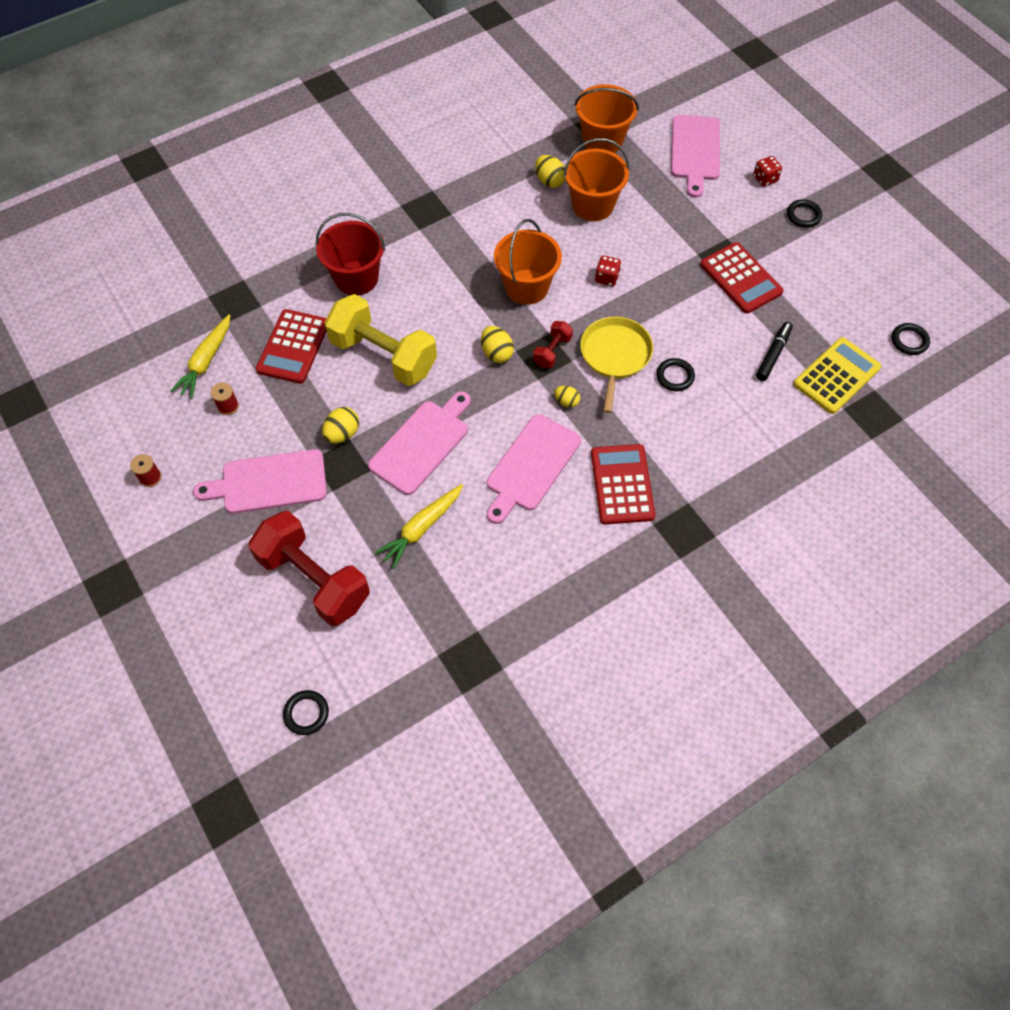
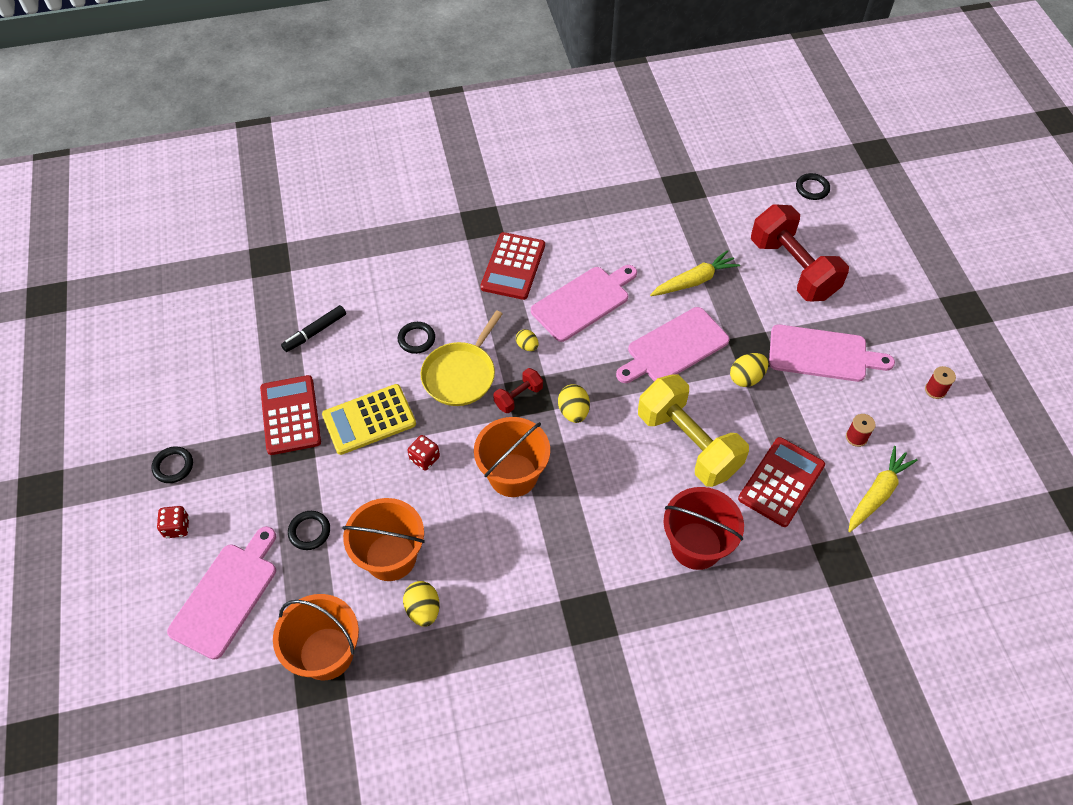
camera: 160 degrees left, 5 degrees down
(836, 376) = (274, 297): yellow calculator -> yellow calculator (369, 419)
(909, 341) = (186, 308): black ring -> black ring (309, 531)

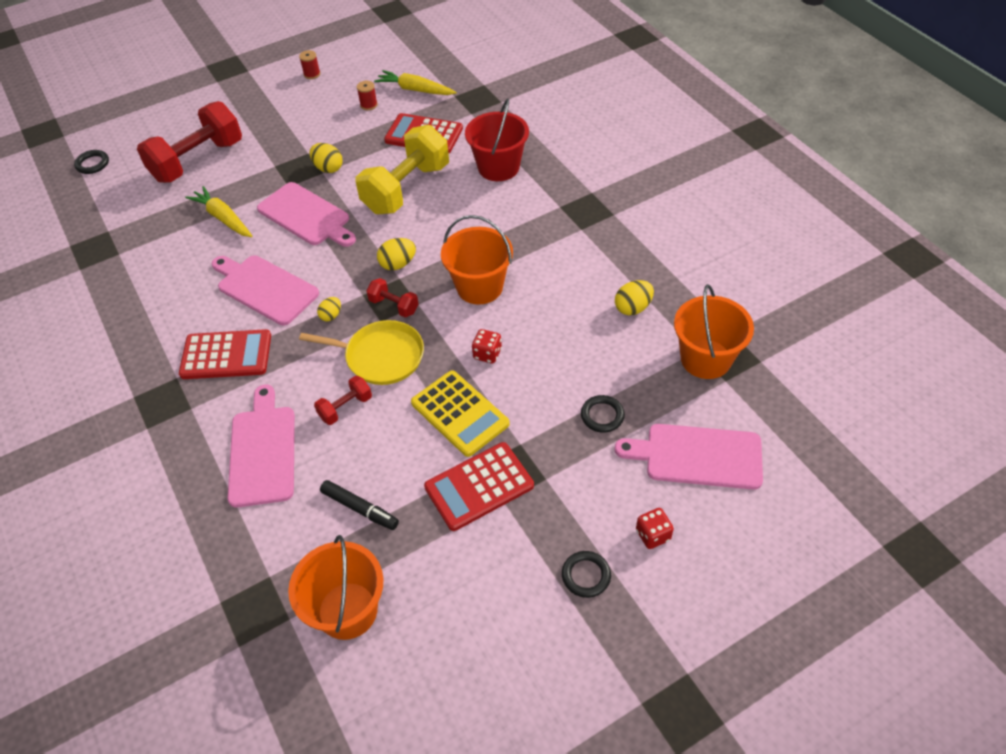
camera: 105 degrees left, 5 degrees down
(390, 557) = (597, 345): orange bucket -> orange bucket (347, 610)
(416, 339) = (345, 408): black ring -> red dumbbell
(822, 354) = (291, 132): pink cutting board -> pink cutting board (263, 451)

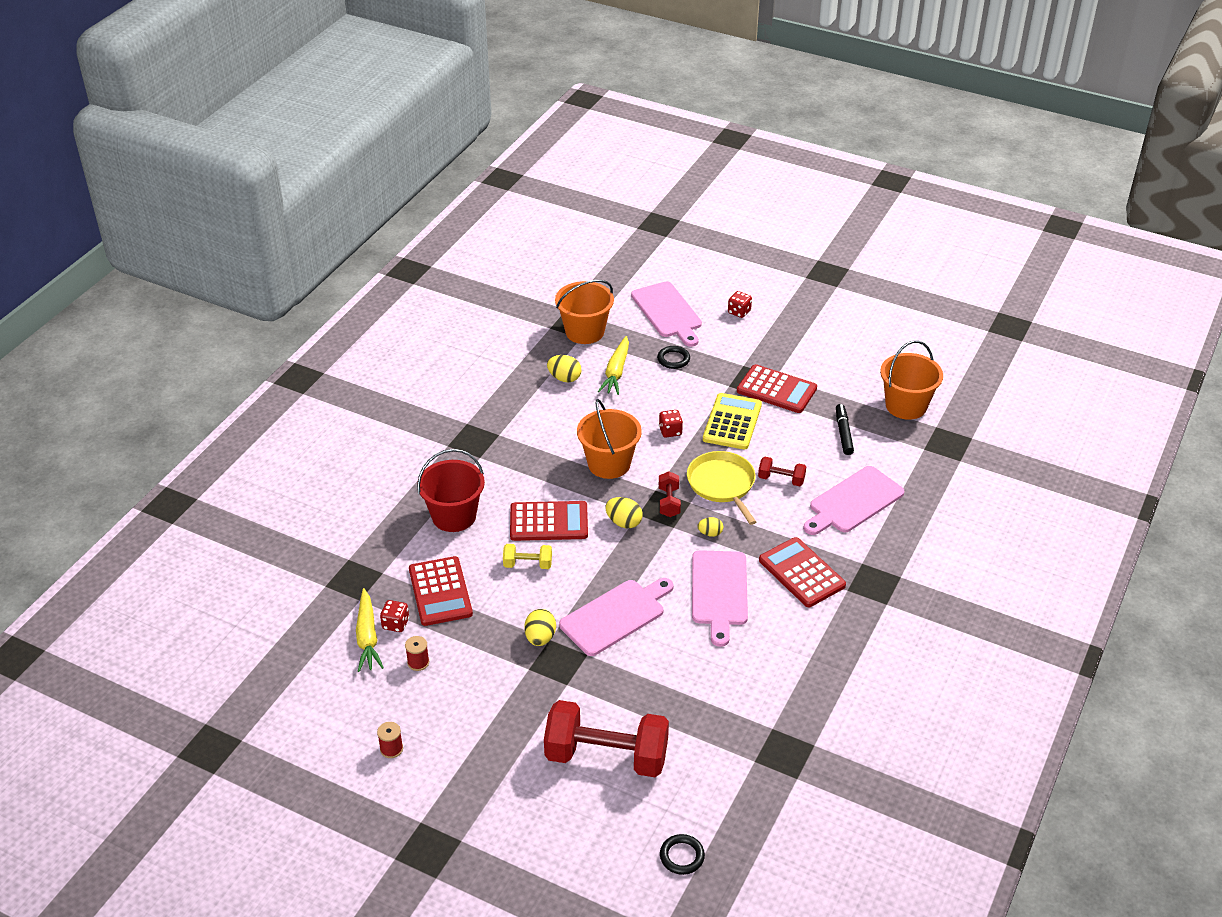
camera: 125 degrees left, 10 degrees down
(223, 218) = (666, 676): yellow carrot -> yellow carrot (616, 371)
(306, 216) = (615, 615): pink cutting board -> pink cutting board turned 45 degrees clockwise
(406, 189) = (527, 564): yellow dumbbell -> yellow dumbbell, size x0.45
(414, 105) = (395, 624): none -> red dice
(442, 218) = (549, 522): none -> red calculator
(586, 575) = (789, 327): black ring -> none

